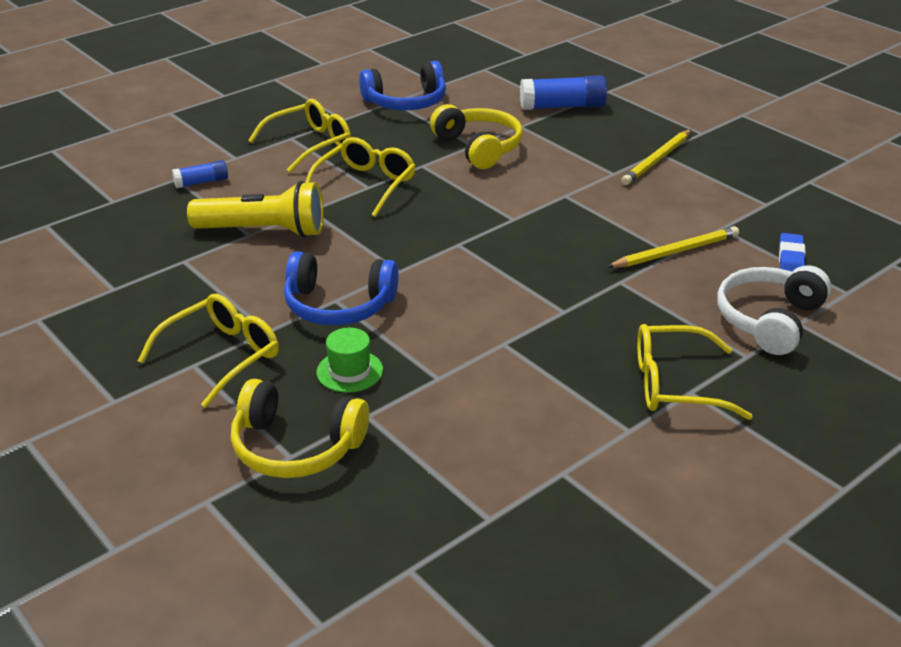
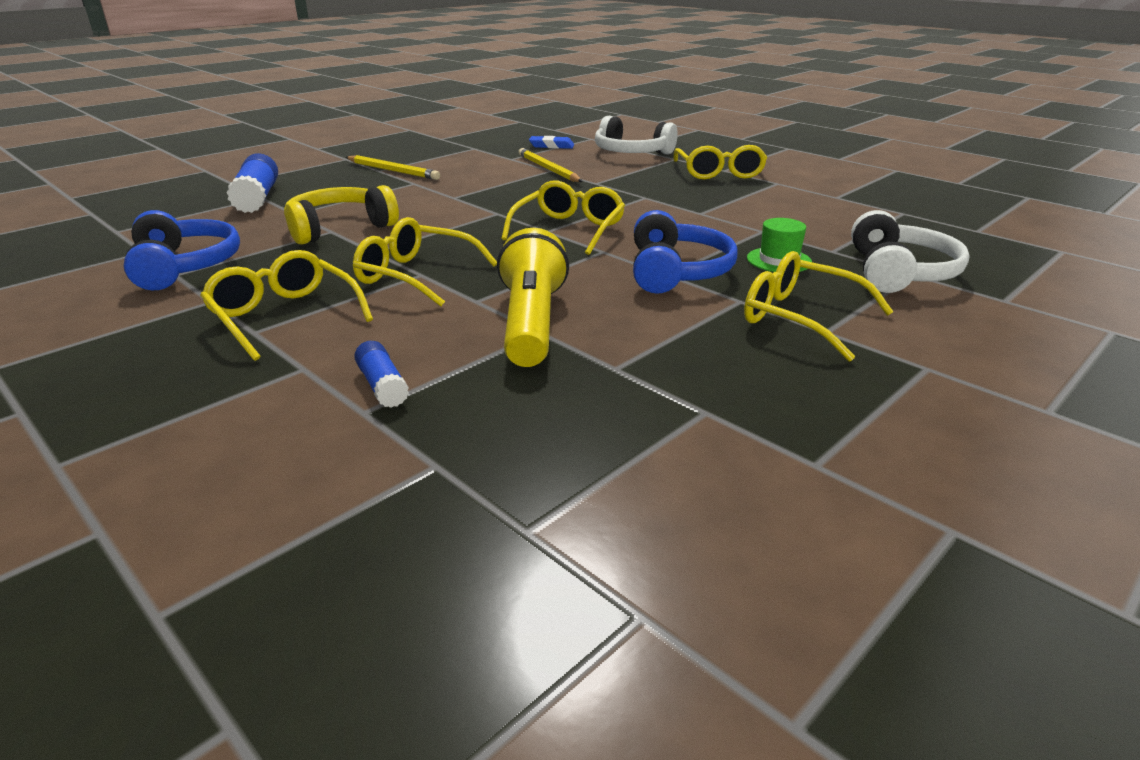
camera: 95 degrees left, 5 degrees down
(296, 447) = (899, 272): yellow headphones -> white headphones
(459, 256) = (569, 230): none -> yellow glasses

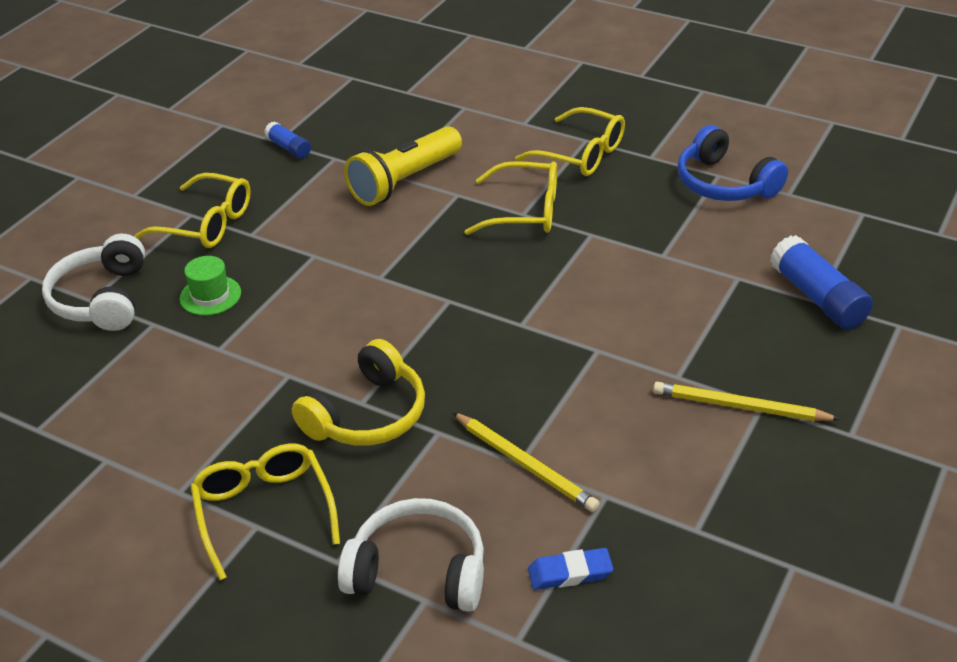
camera: 165 degrees right, 10 degrees up
(339, 228) = (660, 261): yellow headphones -> yellow headphones (367, 415)
(382, 386) = (466, 121): blue glue stick -> blue glue stick (288, 148)
(531, 323) = (404, 181): yellow flashlight -> yellow flashlight turned 60 degrees clockwise
(569, 230) = (427, 306): yellow glasses -> none
(676, 272) = (305, 259): blue headphones -> none

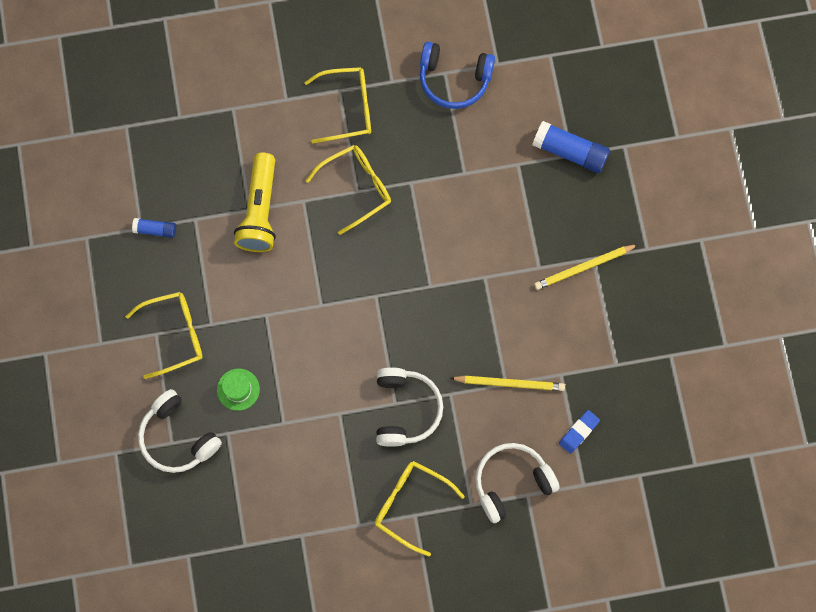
camera: 40 degrees left, 35 degrees up
(367, 415) = (405, 409): yellow headphones -> white headphones

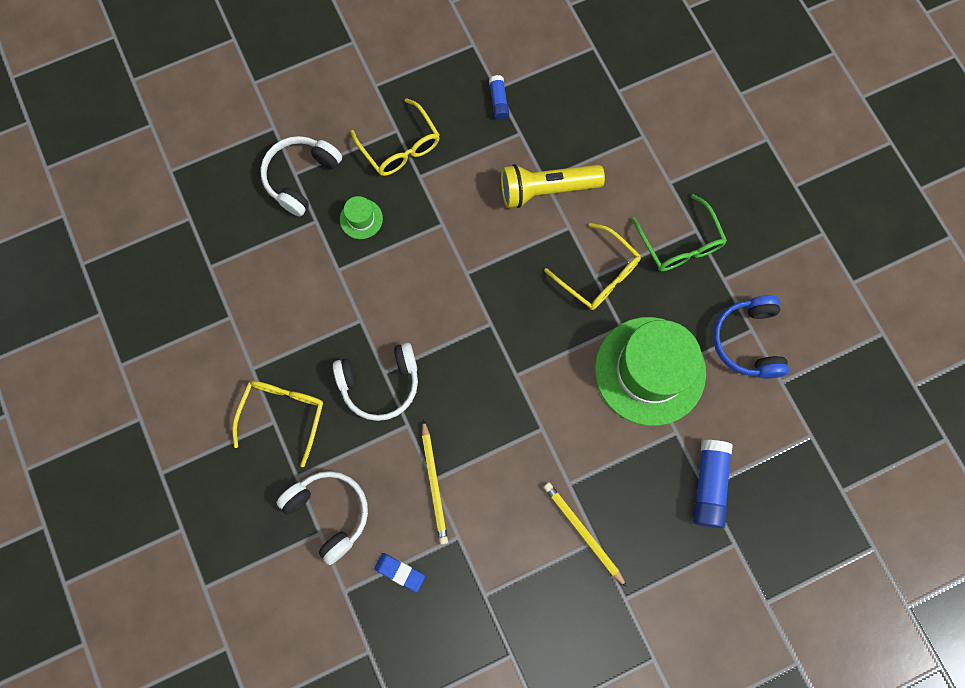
camera: 75 degrees right, 0 degrees up
(347, 108) = (680, 243): yellow glasses -> green glasses
(458, 170) = (650, 371): none -> green hat

